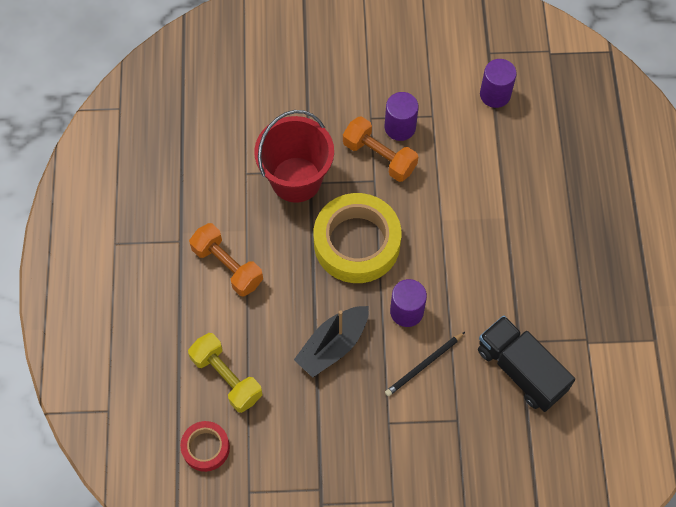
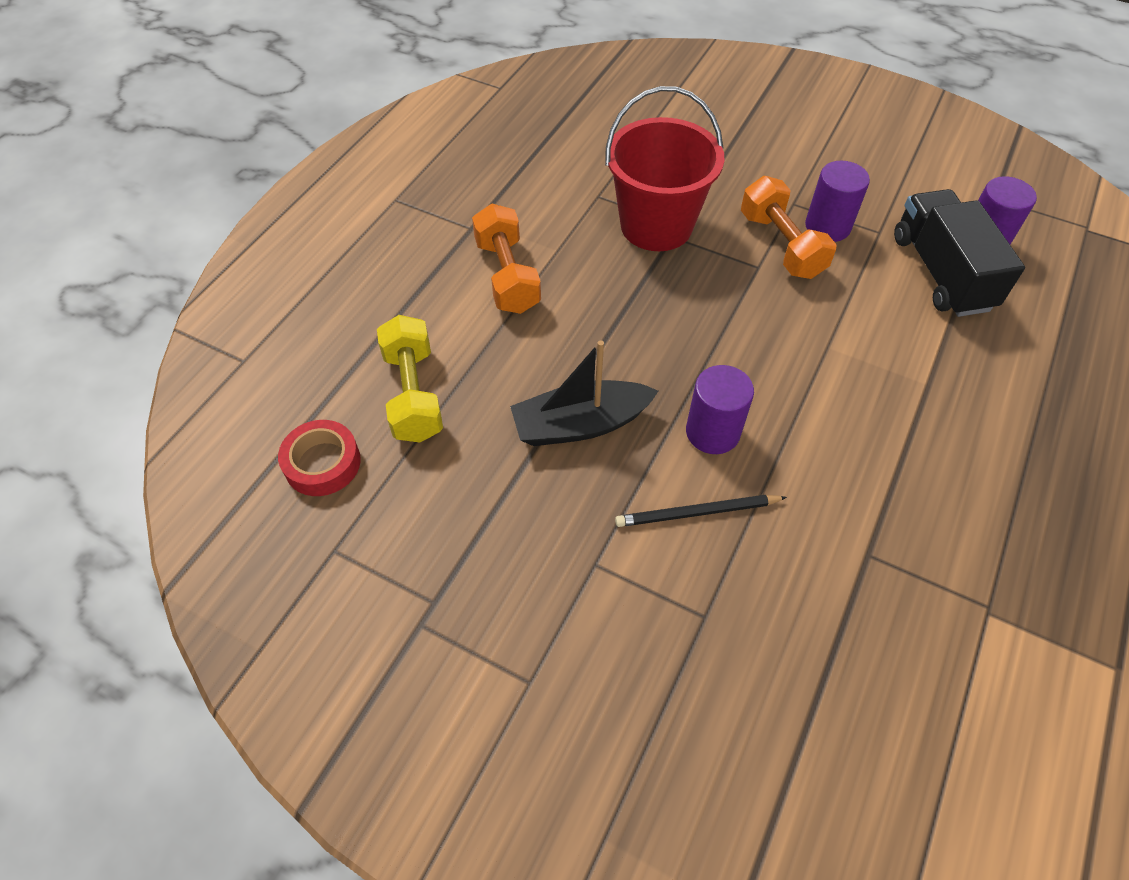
camera: 30 degrees right, 10 degrees down
(357, 243) = (692, 322): yellow tape -> none
(520, 370) = (850, 596): black truck -> black truck (941, 273)

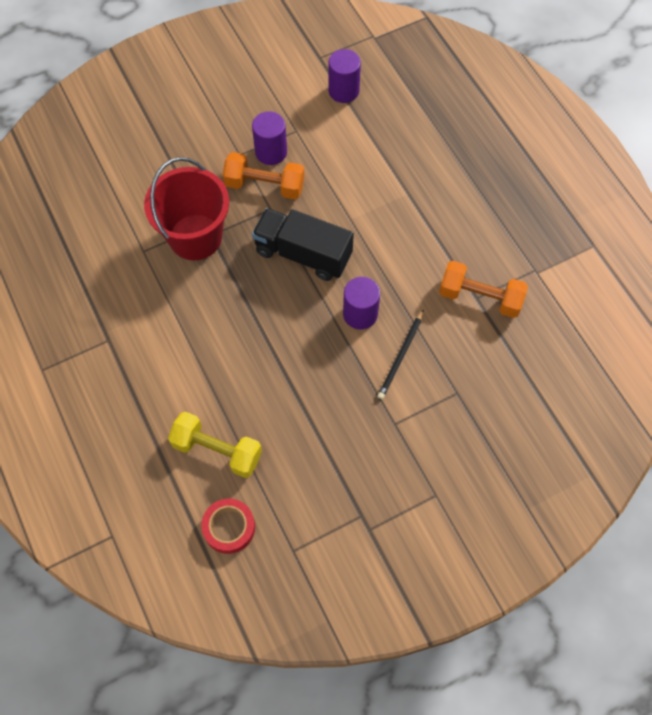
camera: 55 degrees left, 10 degrees up
(507, 276) = (167, 344): orange dumbbell -> orange dumbbell (480, 297)
(580, 424) = (306, 375): black boat -> none
(941, 273) = (346, 127): black truck -> black truck (303, 254)

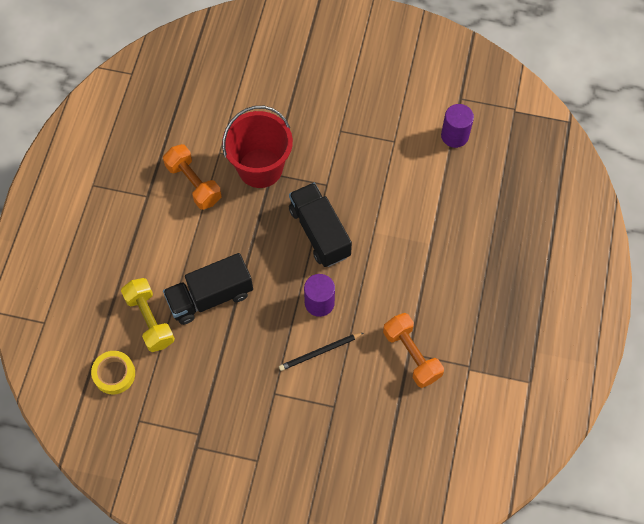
camera: 40 degrees right, 0 degrees up
(229, 527) = (114, 374): red tape -> yellow tape
(256, 385) = (210, 297): none -> black truck
(265, 185) = (337, 165): orange dumbbell -> orange dumbbell (194, 183)
(271, 152) = (363, 144): purple cylinder -> none

